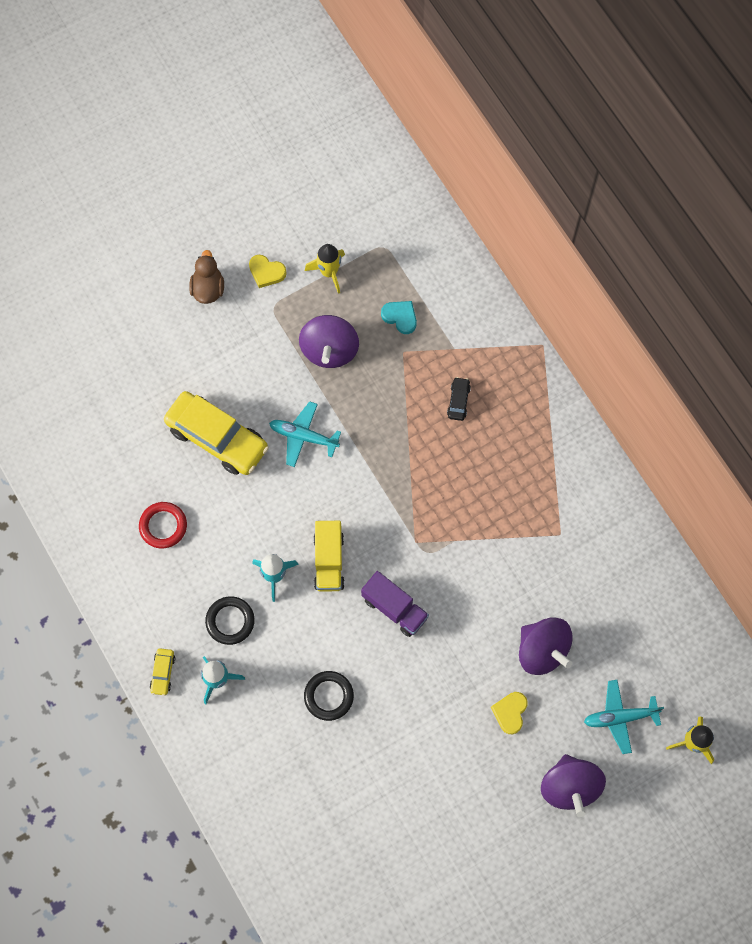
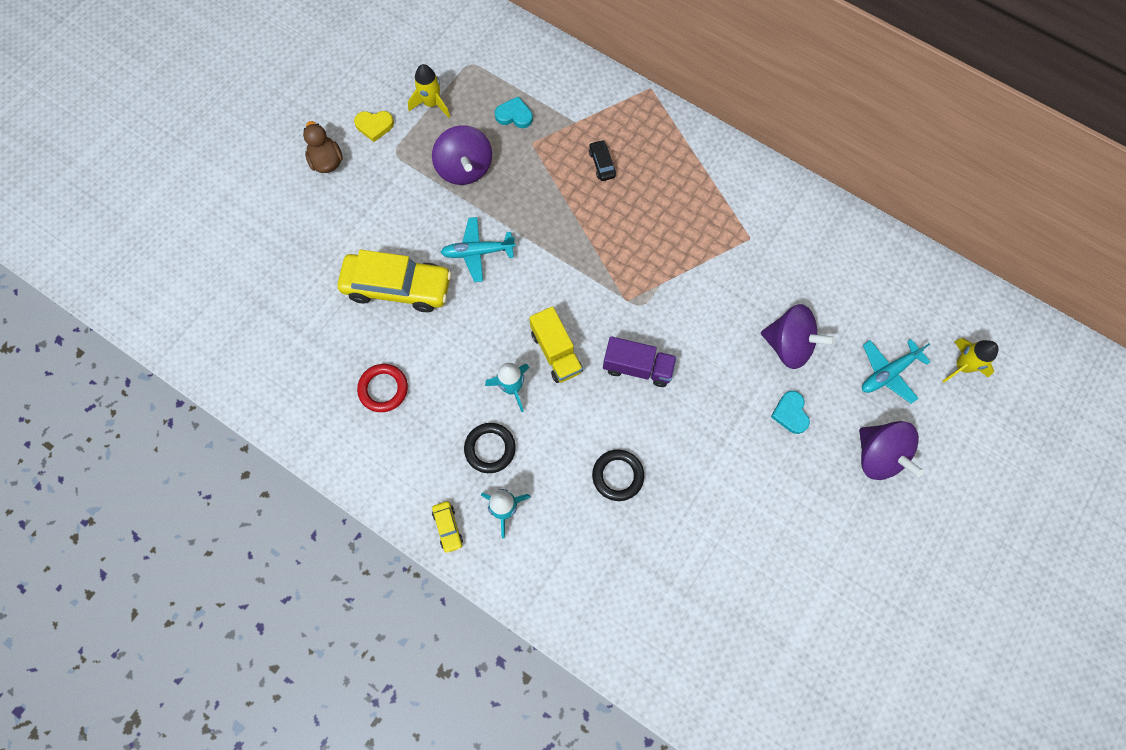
camera: 25 degrees left, 0 degrees up
(510, 712) = (790, 413): yellow heart -> turquoise heart

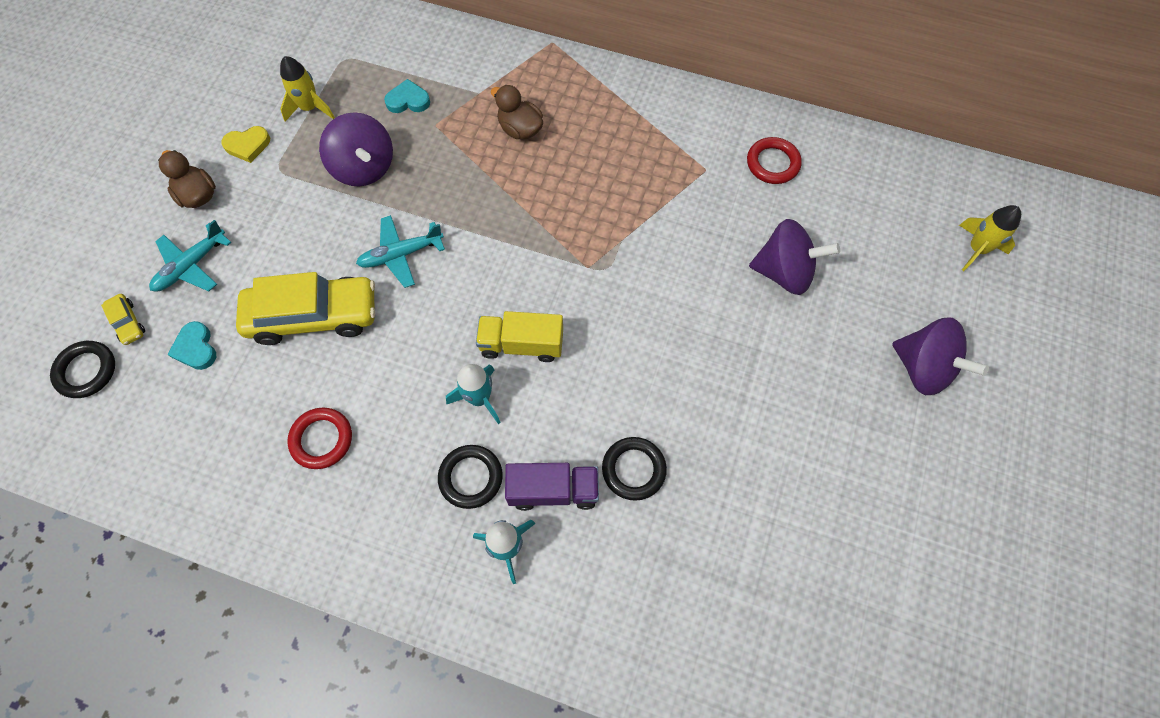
camera: 15 degrees left, 5 degrees down
(217, 288) = (86, 371): none -> black ring
(448, 527) = (441, 589): yellow car -> yellow car (128, 322)
(556, 352) = (521, 344): yellow truck -> yellow truck turned 135 degrees clockwise
(602, 164) = (520, 129): black car -> brown duck
(637, 367) = (621, 338): purple truck -> purple truck (553, 490)
(790, 413) = (810, 346): turquoise heart -> turquoise heart (196, 348)
(809, 246) = (772, 163): none -> red ring
(888, 373) = (901, 275): turquoise plane -> turquoise plane (191, 266)

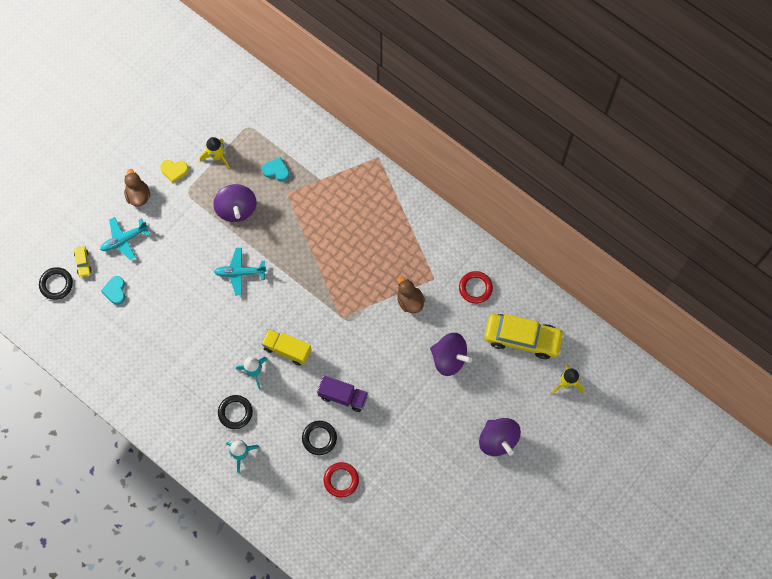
camera: 20 degrees right, 5 degrees up
(313, 316) = (181, 294): yellow car -> yellow car (522, 338)
(322, 439) = (166, 365): red ring -> red ring (341, 480)
(520, 129) = (335, 213): brown duck -> brown duck (409, 301)
(553, 490) = (274, 434): purple truck -> purple truck (343, 396)

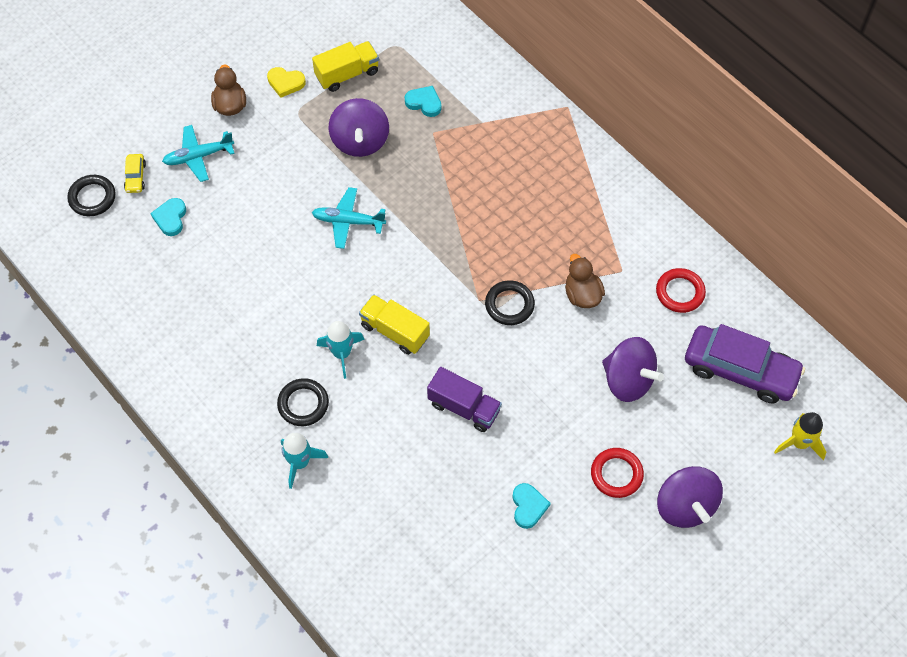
camera: 10 degrees right, 10 degrees down
(217, 156) = (347, 74): yellow rocket -> yellow truck
(319, 438) = (418, 459): black ring -> black ring (509, 305)
(341, 480) = (440, 524): red ring -> red ring (616, 474)
(396, 458) = (528, 506): none -> turquoise heart
(522, 338) = (740, 370): yellow car -> purple car

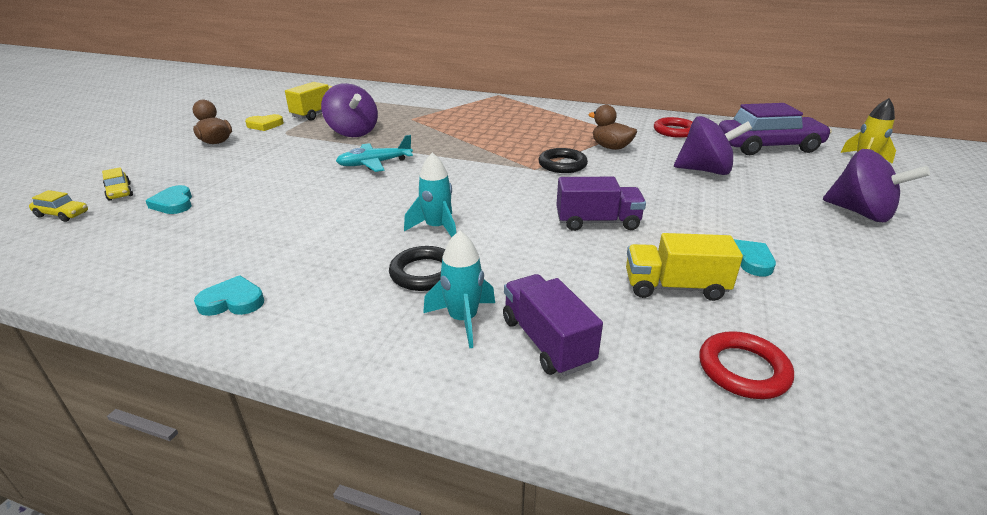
camera: 30 degrees left, 30 degrees down
(92, 198) = (62, 214): black ring -> yellow car
(198, 156) = (193, 168): turquoise plane -> none
(334, 506) = (547, 341): none -> purple truck
(395, 331) = (478, 202): yellow truck -> yellow truck (675, 287)
(424, 103) = (392, 111): turquoise heart -> turquoise heart (232, 301)
(616, 474) = (781, 215): red ring -> red ring (743, 369)

